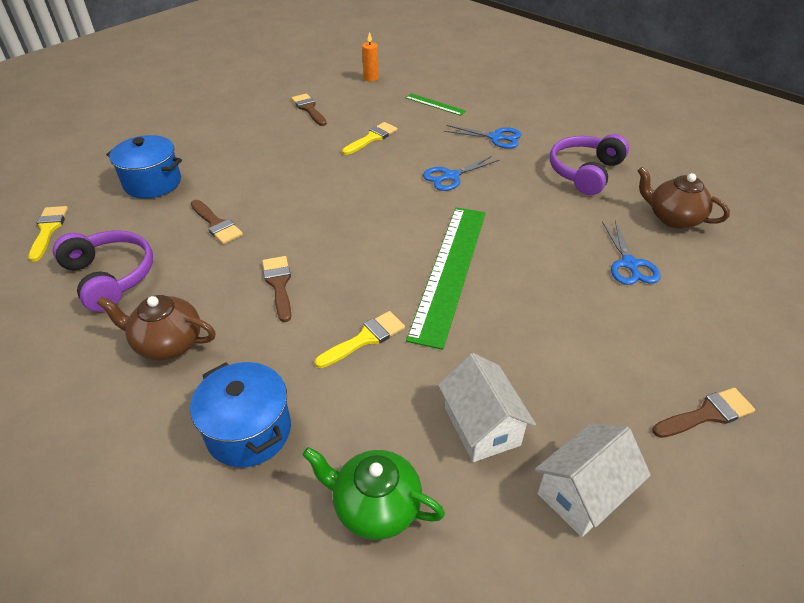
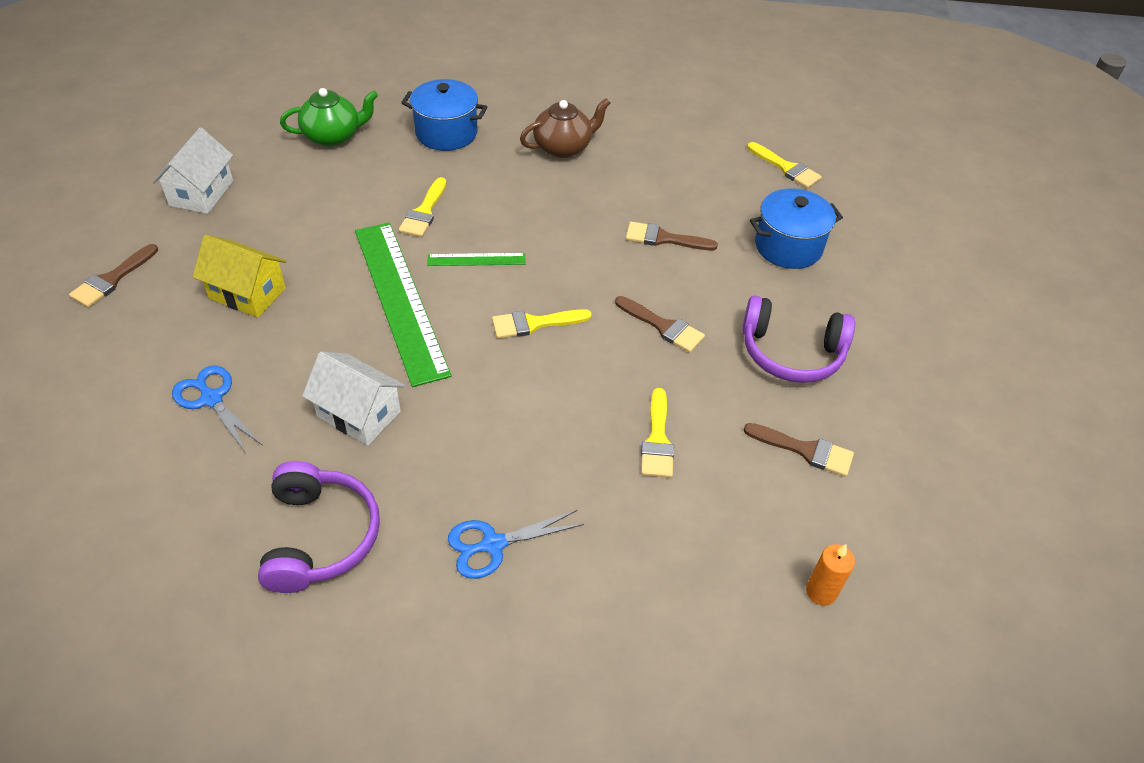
camera: 140 degrees right, 5 degrees up
(110, 276) = (674, 163): purple headphones -> purple headphones (791, 353)
(279, 284) = (538, 217): brown brush -> brown brush (663, 326)
(372, 214) = (534, 323): none -> yellow brush
(435, 104) = (650, 578): green ruler -> green ruler (476, 259)
(451, 176) = (495, 426): blue scissors -> none
(482, 426) = (291, 198): white house -> white house (359, 414)
(573, 334) = (247, 293): none -> yellow house
(673, 218) = (167, 505): brown teapot -> none

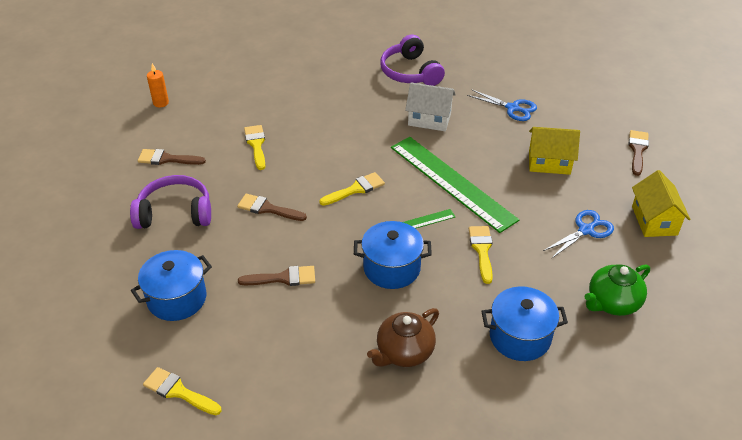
camera: 165 degrees right, 5 degrees down
(201, 193) = (654, 220): white house -> yellow house
(493, 544) = (327, 86): blue scissors -> blue scissors (586, 230)
(537, 219) = (391, 268): none -> blue pot

